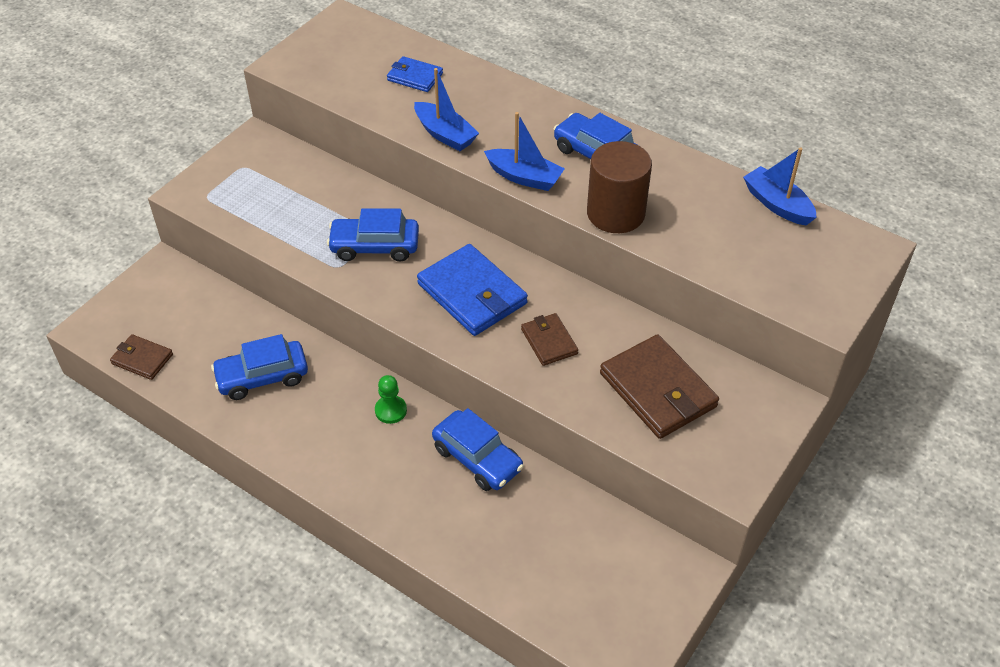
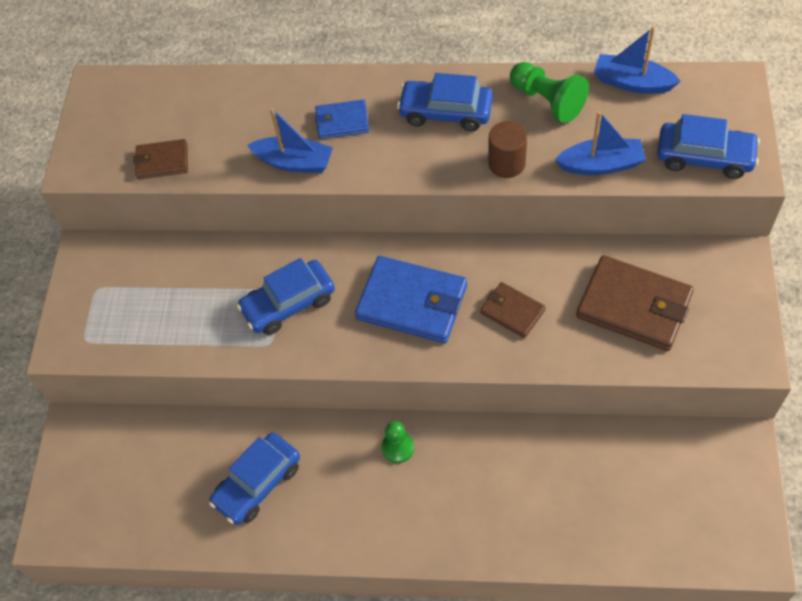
camera: 25 degrees left, 10 degrees up
(142, 359) = (129, 533): brown wallet -> brown wallet (162, 161)
(415, 77) = (218, 115): blue wallet -> blue wallet (342, 121)
(477, 458) = (505, 448): blue car -> blue car (704, 157)
(524, 177) = (400, 169): blue boat -> blue boat (601, 165)
(615, 213) = (506, 163): brown cylinder -> brown cylinder, size x0.62
(690, 184) = (547, 101): none -> green pawn

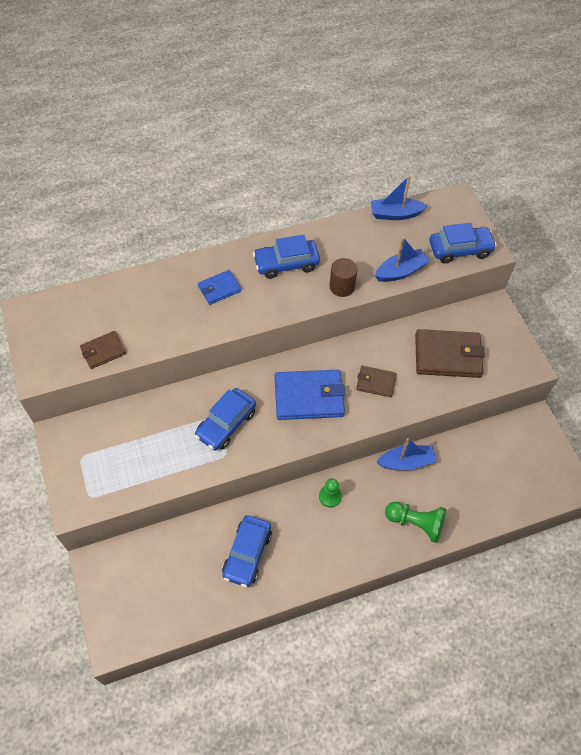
camera: 30 degrees left, 0 degrees up
(294, 162) = (199, 325): blue boat -> blue boat (406, 462)
(547, 101) = (348, 239): green pawn -> green pawn (416, 523)

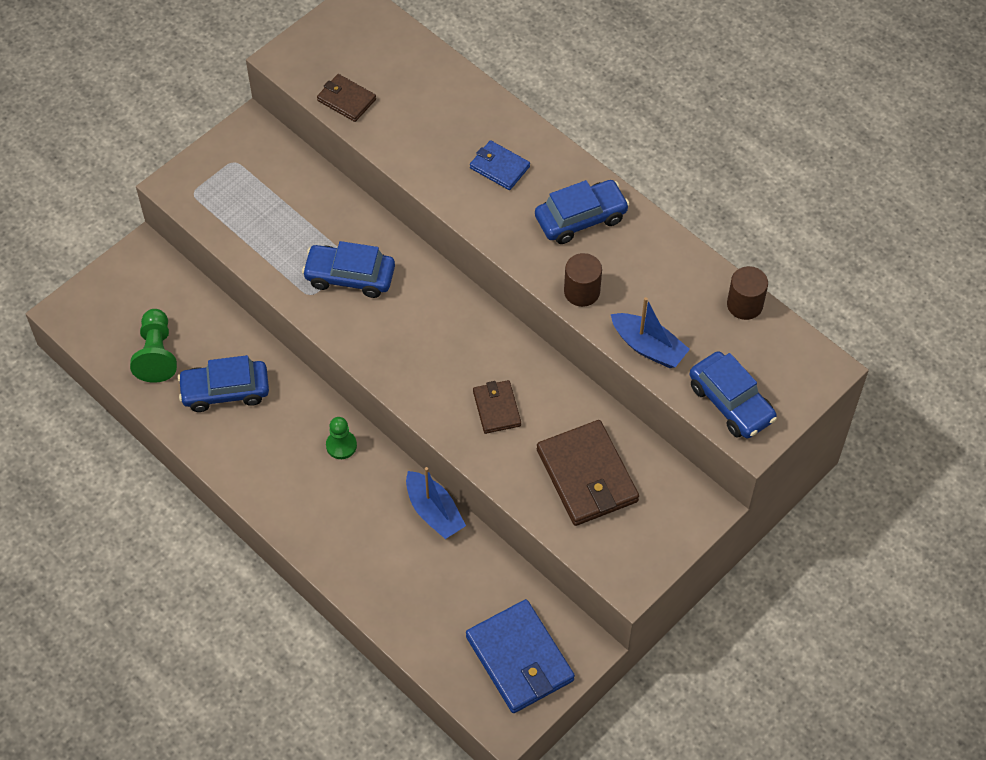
camera: 65 degrees right, 0 degrees up
(286, 264) = (581, 218): blue car -> blue car turned 105 degrees clockwise
(309, 397) = (434, 345): blue wallet -> blue wallet (519, 659)
(395, 214) = (744, 305): blue boat -> brown cylinder
(416, 523) = (354, 553): green pawn -> green pawn (156, 354)

